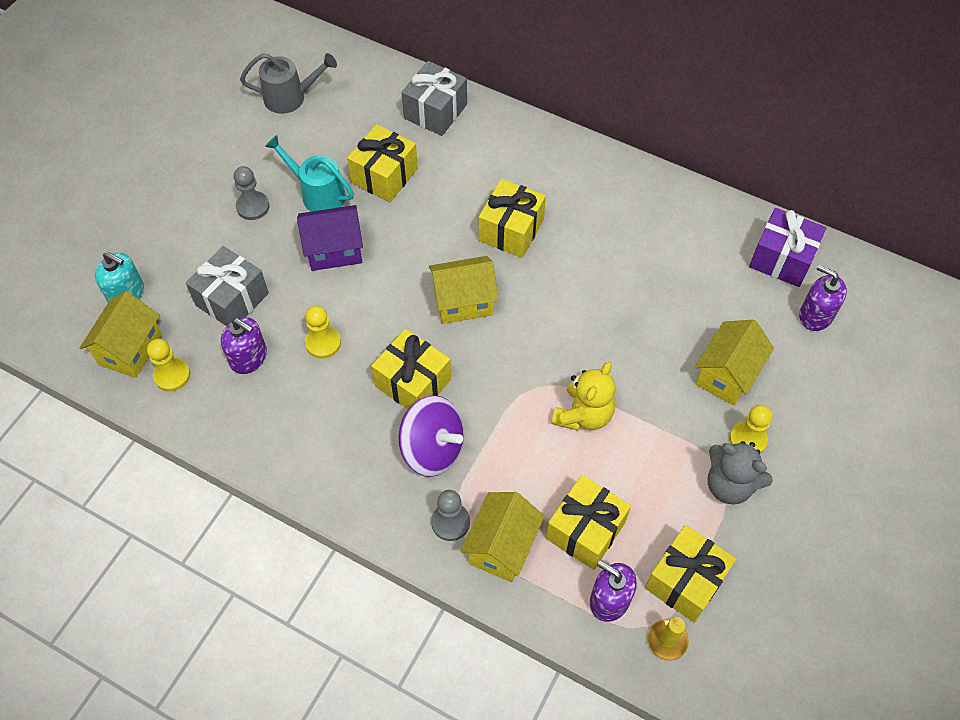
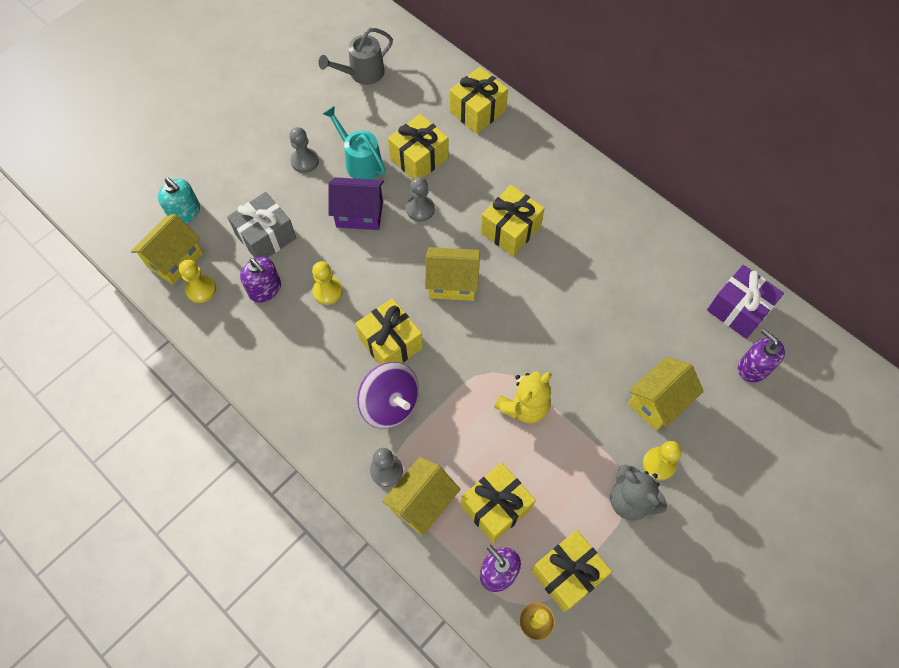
camera: 15 degrees right, 5 degrees up
(291, 97) = (362, 73): grey watering can -> grey watering can turned 135 degrees clockwise
(403, 230) = (420, 209): none -> grey pawn
(435, 111) = (477, 111): grey gift -> yellow gift

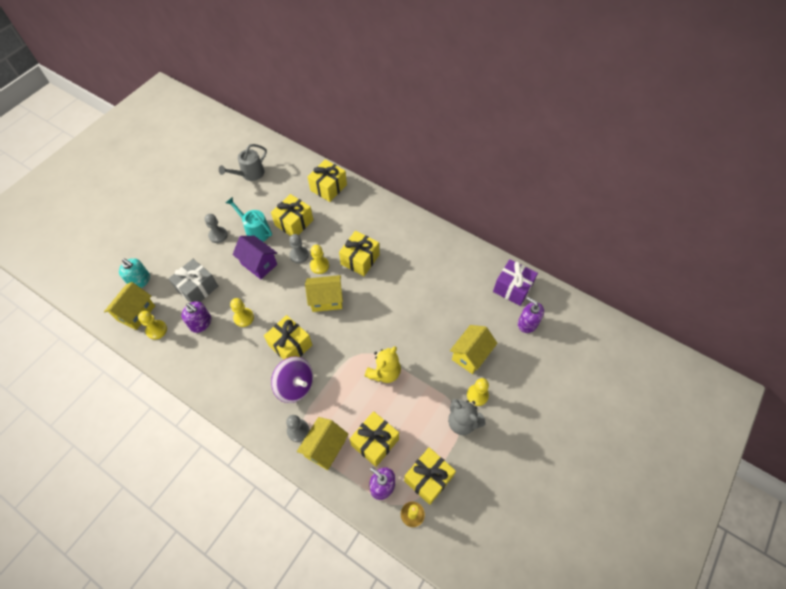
camera: 10 degrees left, 5 degrees down
(359, 214) = (259, 264): purple house -> purple house turned 45 degrees clockwise
(448, 230) = (319, 265): none -> yellow pawn

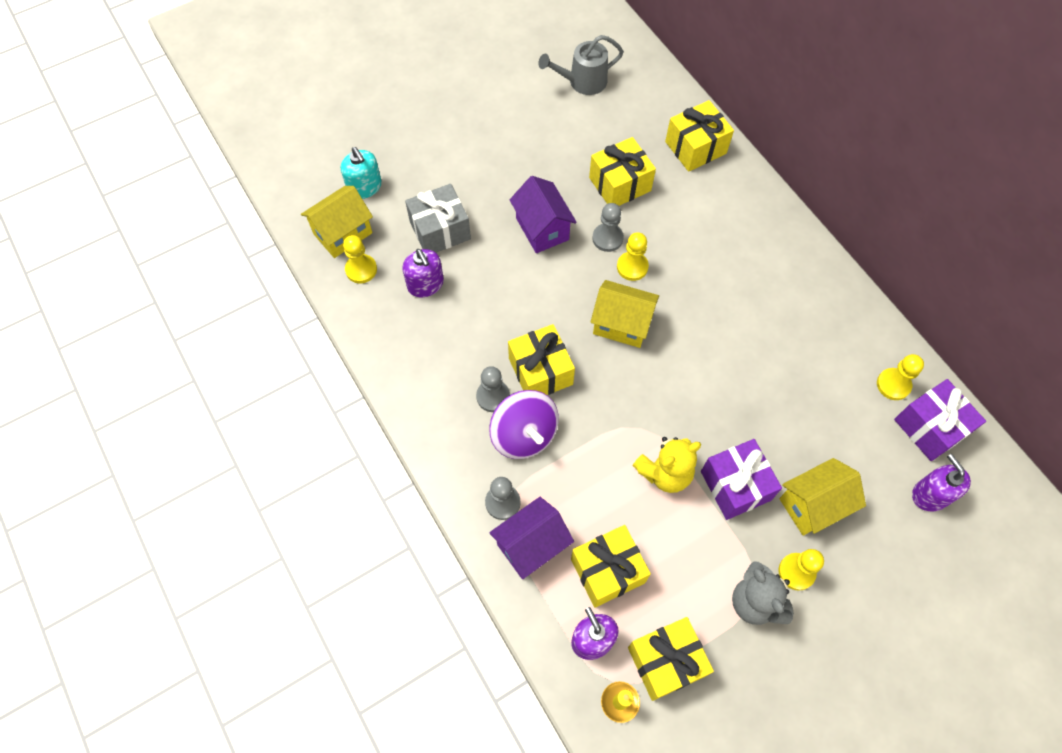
camera: 25 degrees right, 5 degrees up
(218, 235) = (499, 161): grey pawn -> grey pawn (493, 396)
(243, 318) = (489, 301): yellow pawn -> yellow pawn (893, 385)
(255, 230) = (556, 174): turquoise watering can -> none
(325, 448) = (531, 545): yellow house -> purple house
(360, 259) = (699, 282): yellow gift -> none
(425, 363) = (735, 486): none -> purple gift

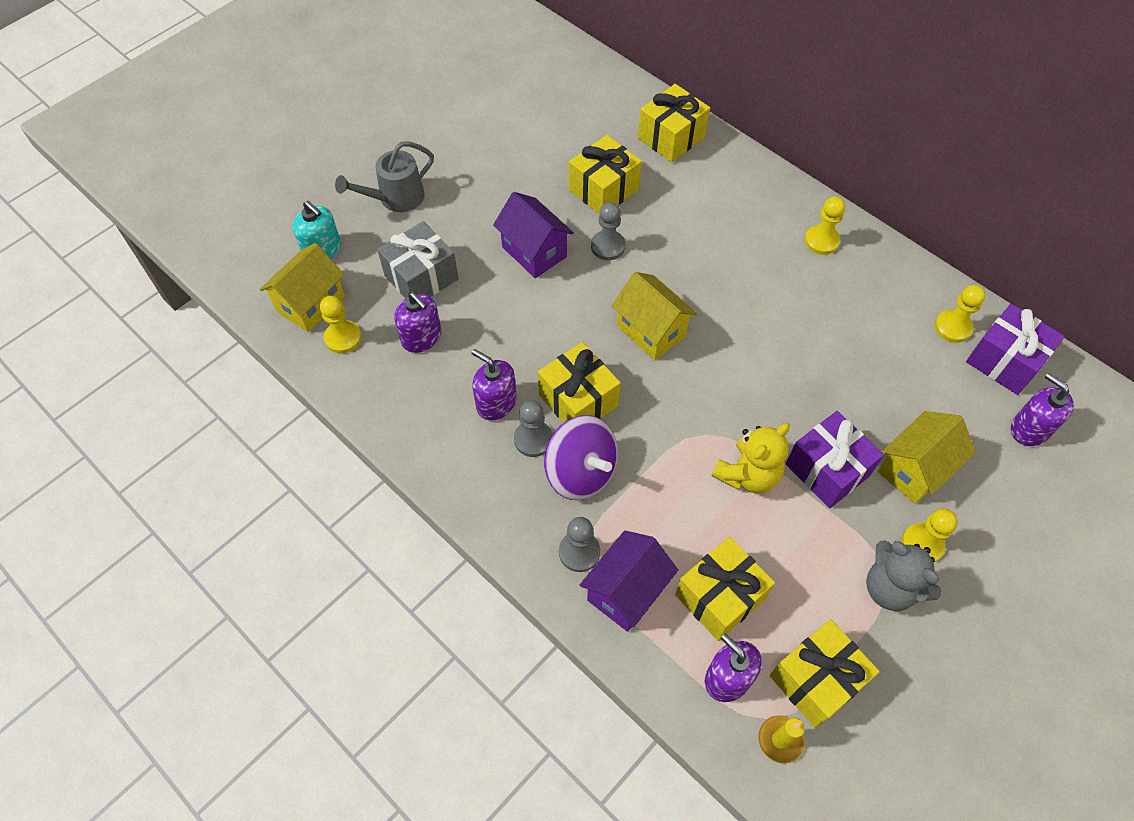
camera: 15 degrees left, 5 degrees down
(471, 357) = (496, 403): none -> purple soap dispenser
(582, 82) = (531, 97): grey watering can -> grey watering can (395, 198)
(621, 324) = (651, 331): yellow house -> yellow house turned 45 degrees clockwise
(632, 267) = (643, 270): yellow pawn -> yellow pawn (821, 241)

